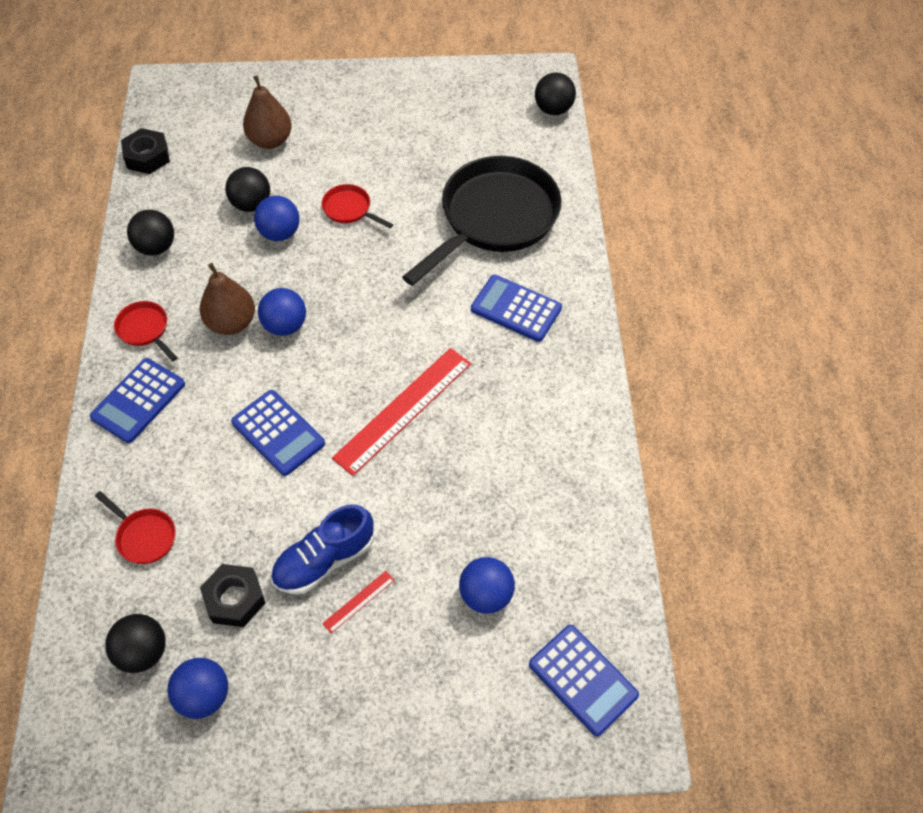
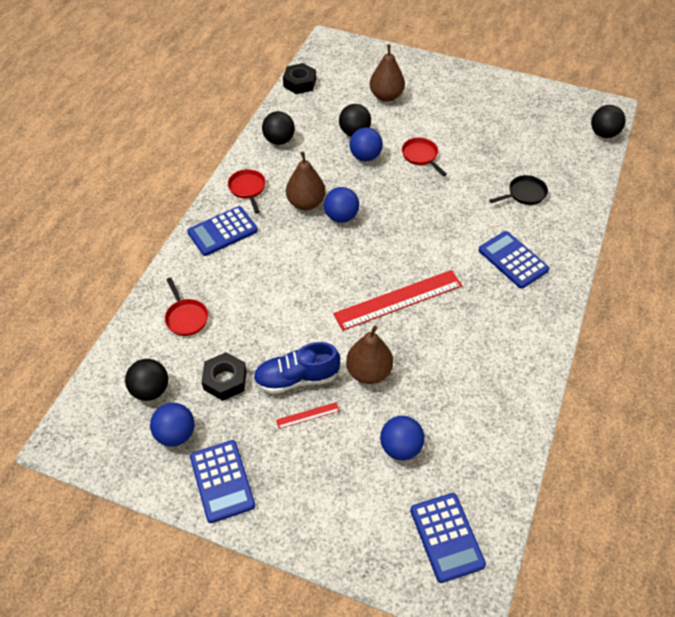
camera: 25 degrees right, 5 degrees down
(278, 433) = (304, 284): blue calculator -> blue calculator (222, 481)
(408, 516) = (369, 372): none -> brown pear
(494, 218) = (524, 194): black pan -> black pan, size x0.41

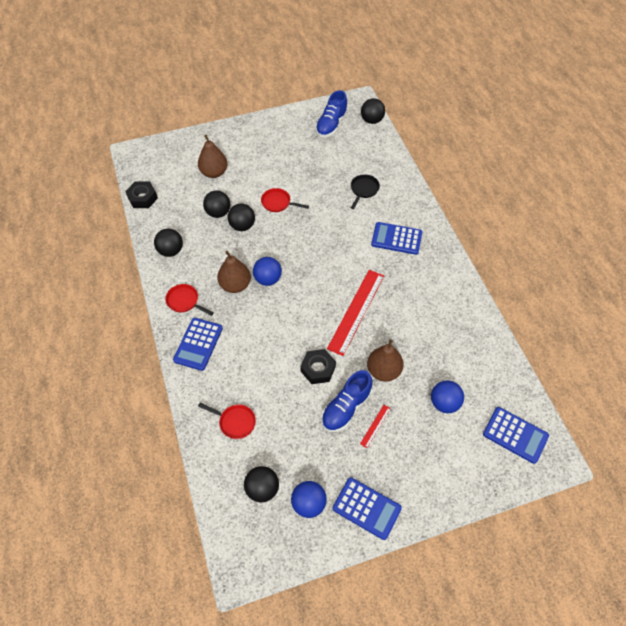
camera: 40 degrees left, 5 degrees up
(225, 380) = (303, 444): black nut -> black nut (318, 369)
(365, 156) = (242, 226): blue ball -> black ball
(552, 115) = (331, 125): none -> blue shoe

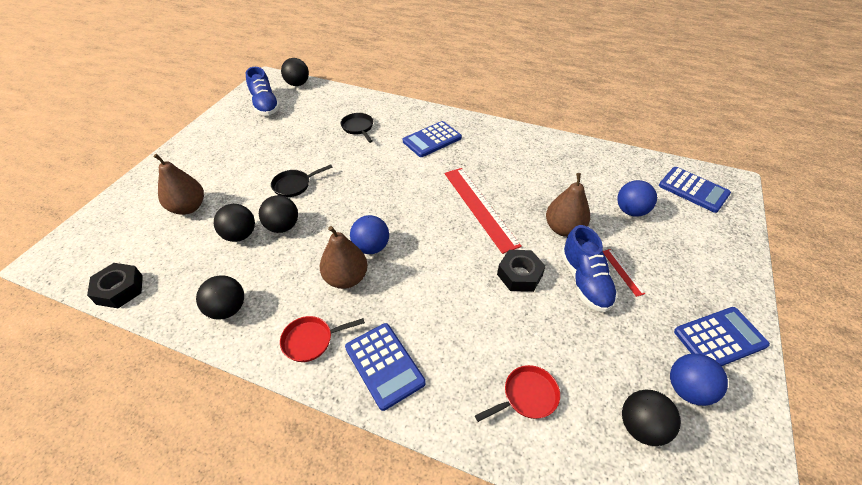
camera: 50 degrees left, 10 degrees down
(278, 203) = (294, 185): red pan -> black pan
(515, 435) = (693, 190): blue calculator -> blue calculator turned 60 degrees clockwise

